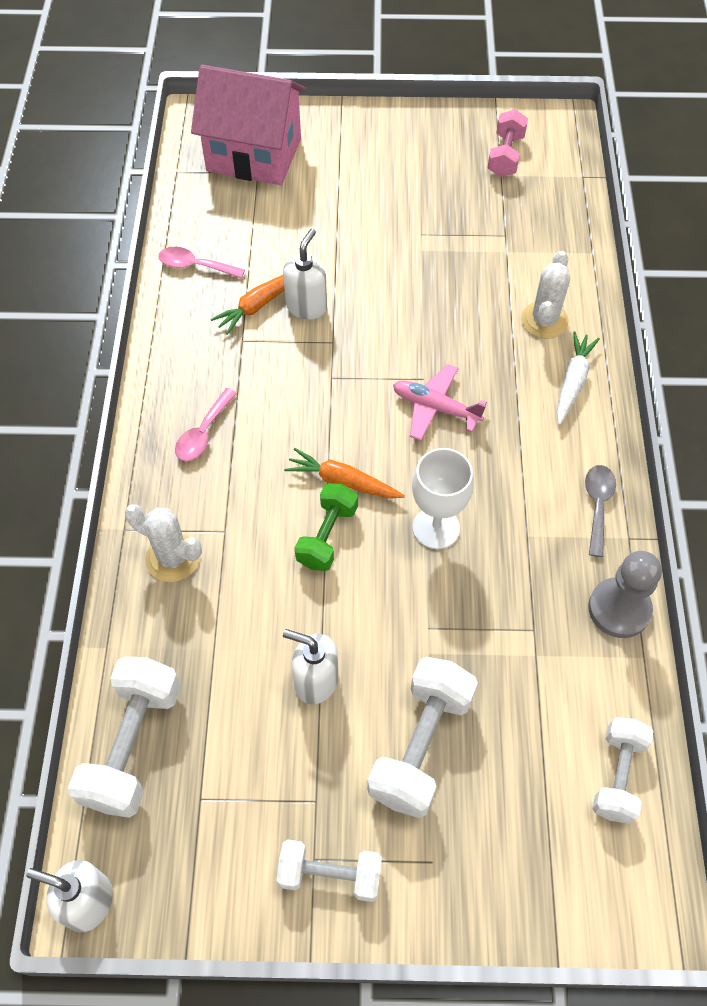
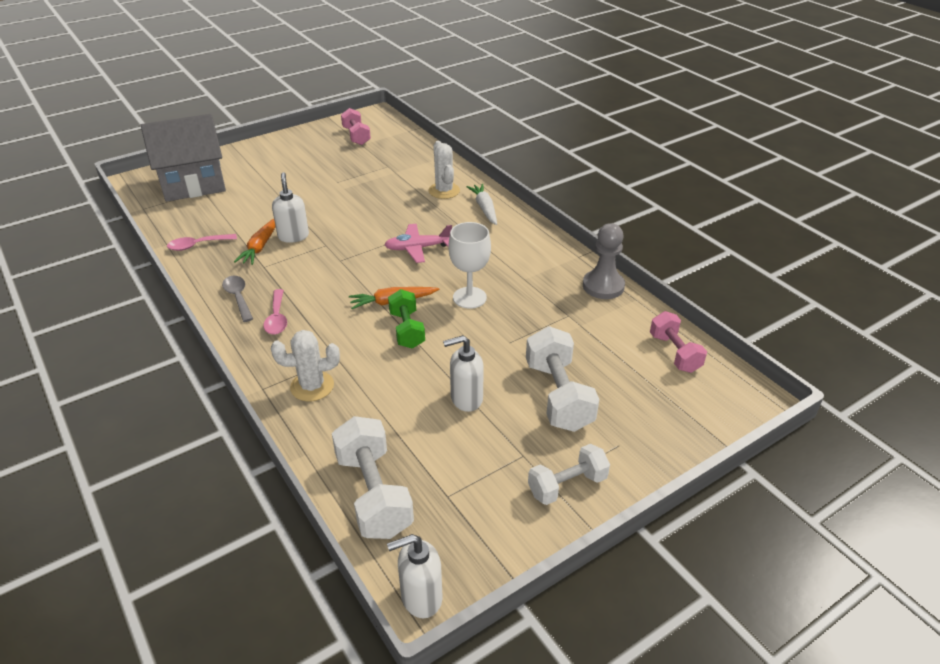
camera: 35 degrees left, 20 degrees down
(254, 155) = (193, 184): pink house -> grey house
(597, 506) = (549, 251): grey spoon -> grey spoon (238, 298)
(617, 775) = (674, 353): white dumbbell -> pink dumbbell

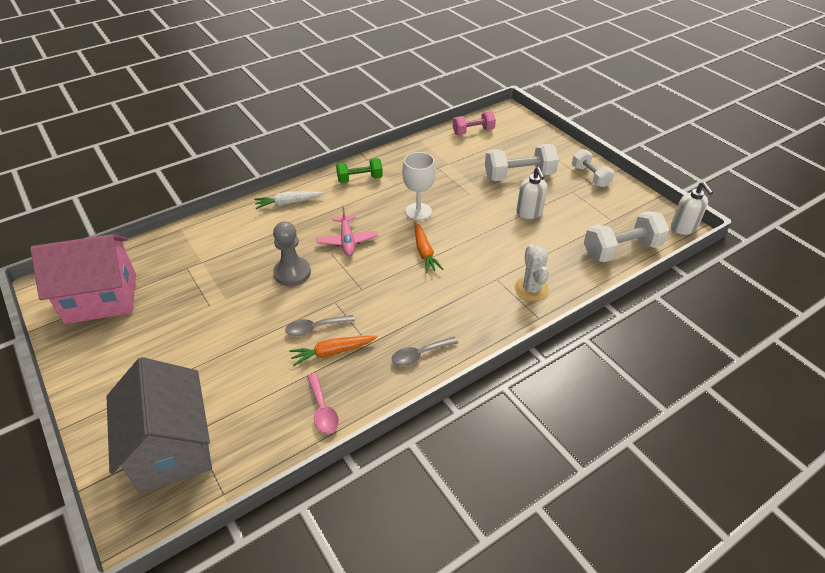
camera: 90 degrees left, 5 degrees up
(260, 247) = (332, 352): orange carrot -> orange carrot turned 150 degrees clockwise
(277, 318) = (449, 322): pink spoon -> none
(293, 236) = (315, 328): white soap dispenser -> grey spoon
(356, 136) = (101, 298): pink dumbbell -> pink house
(407, 330) = (460, 242): green dumbbell -> green dumbbell (360, 179)
(444, 191) = (251, 227): white cactus -> none
(603, 286) = (404, 151): grey pawn -> grey pawn (292, 273)

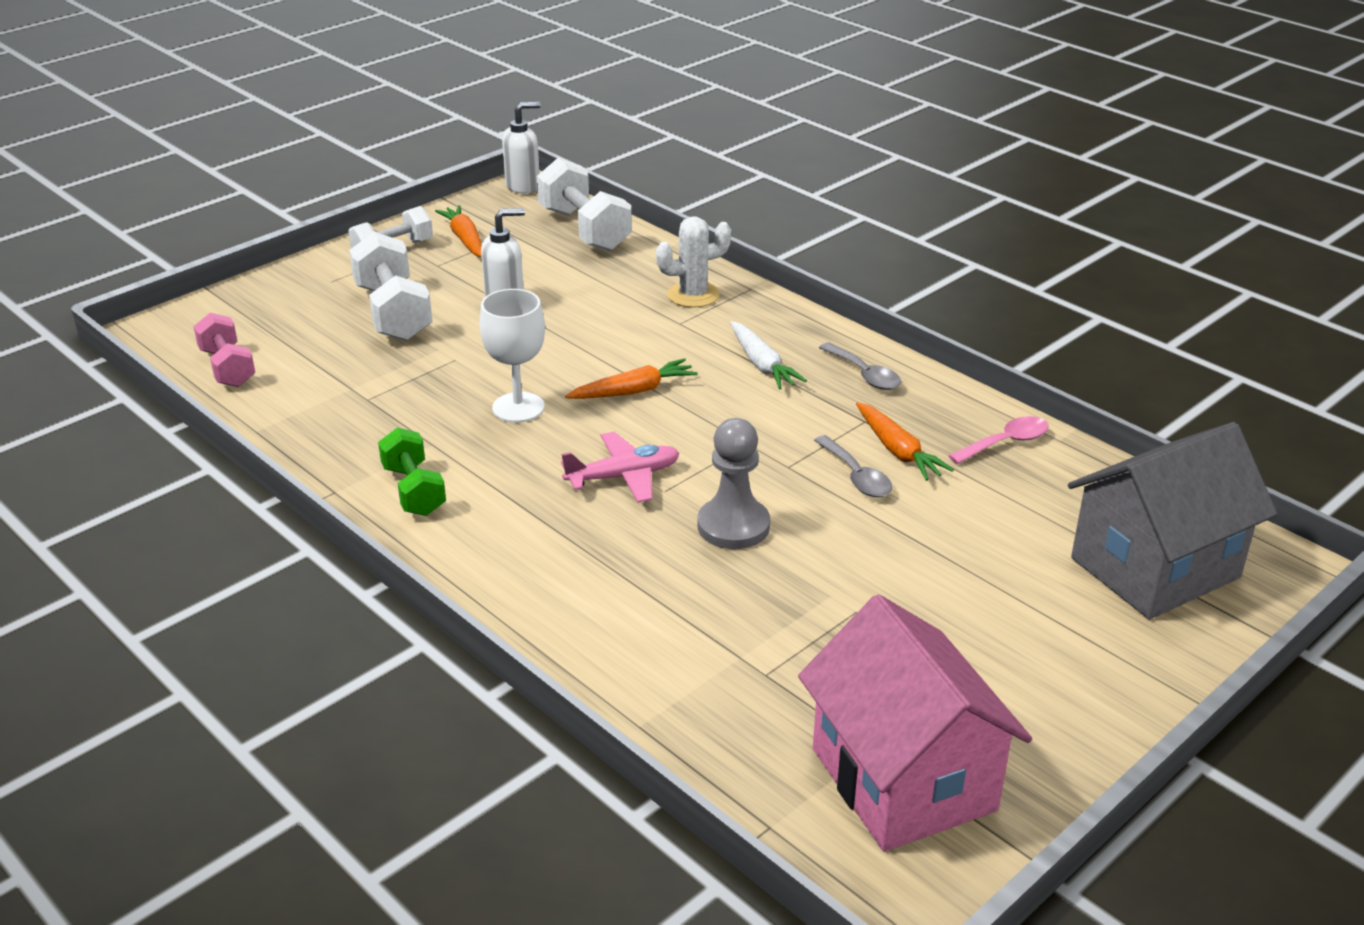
camera: 100 degrees left, 10 degrees down
(288, 203) = (513, 575): white carrot -> white carrot (762, 364)
(605, 202) = (465, 239): none -> orange carrot

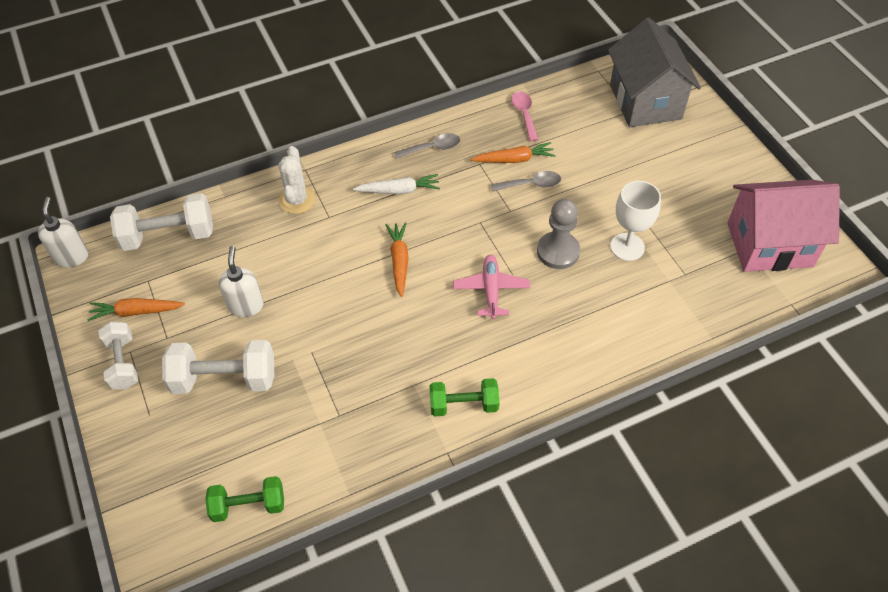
camera: 70 degrees left, 20 degrees up
(227, 367) = (248, 505): pink dumbbell -> green dumbbell
(518, 407) = (391, 327): white goblet -> white goblet (627, 247)

